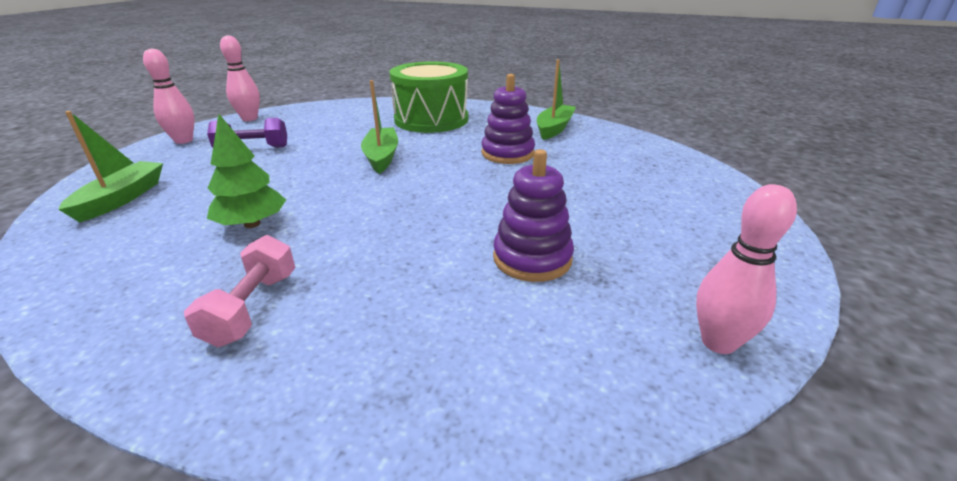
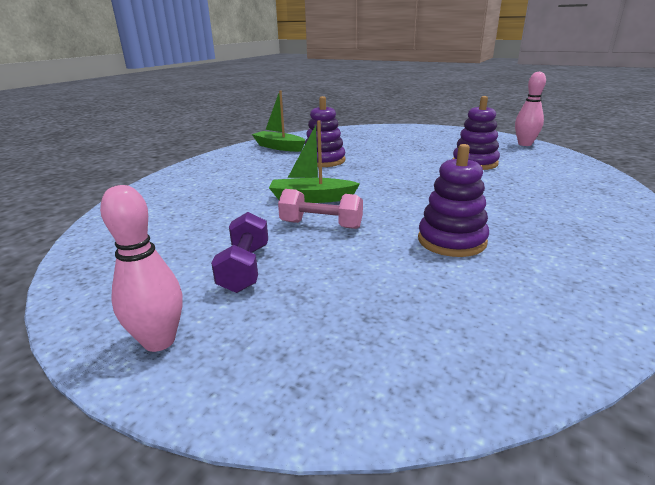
camera: 80 degrees left, 5 degrees down
(122, 198) = (396, 341): green boat -> none
(249, 118) = (91, 291): pink bowling pin -> none
(252, 224) = (451, 241): green tree -> purple stacking toy
(252, 307) = (564, 226): pink dumbbell -> pink dumbbell (321, 225)
(431, 119) = (219, 181): green drum -> none

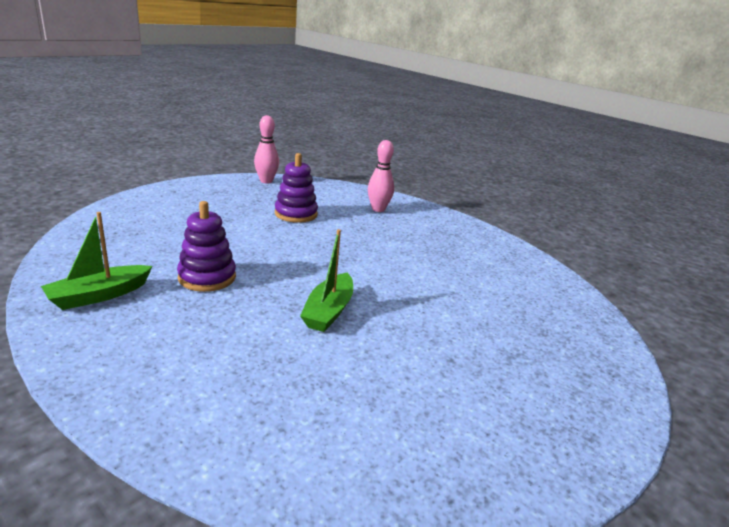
camera: 80 degrees left, 0 degrees up
(159, 341) = (581, 432): pink bowling pin -> pink bowling pin (378, 209)
(245, 268) = (473, 376): purple dumbbell -> none
(321, 225) = (398, 320): pink dumbbell -> none
(451, 241) = (447, 274): purple stacking toy -> none

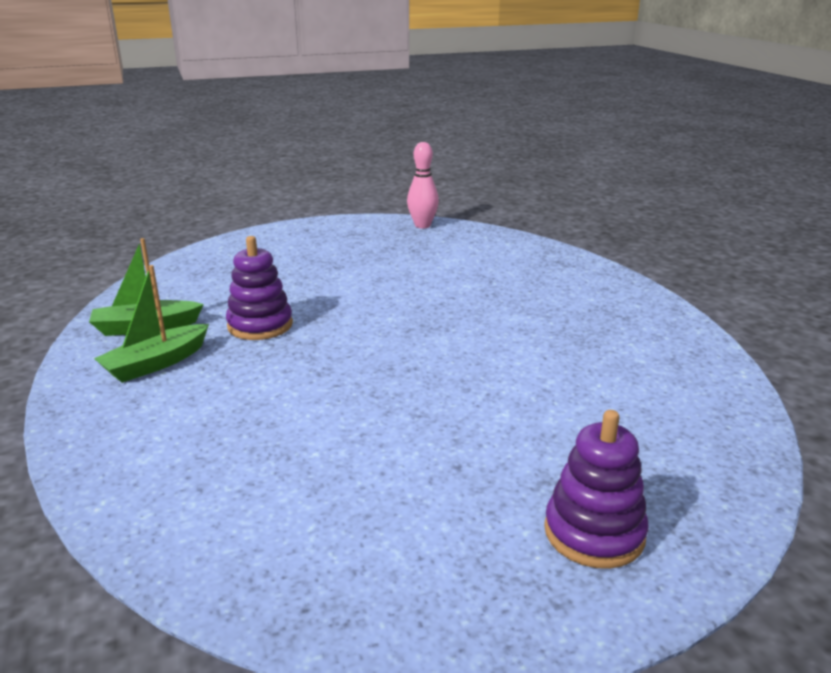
camera: 30 degrees right, 0 degrees up
(296, 214) = (423, 268): purple stacking toy -> purple stacking toy (594, 533)
(328, 311) = (358, 383): green boat -> green boat (156, 363)
(378, 209) = (539, 272): pink bowling pin -> none

